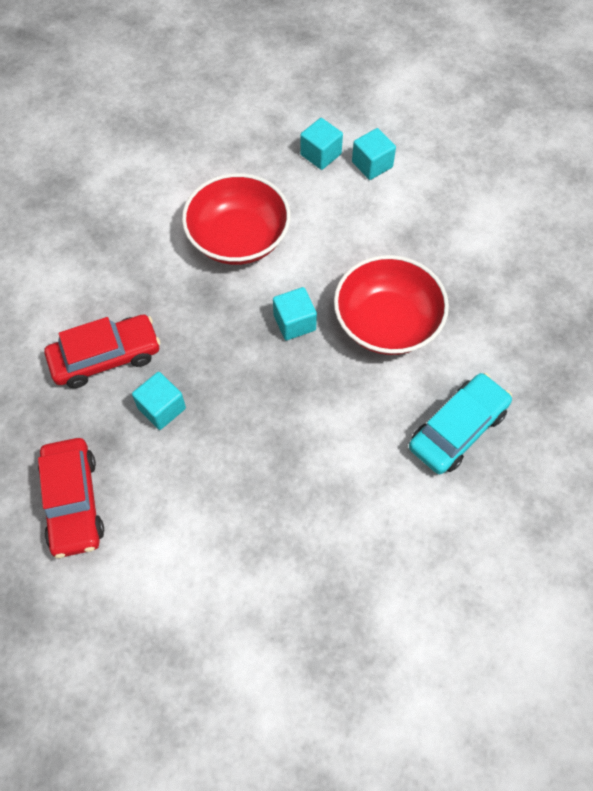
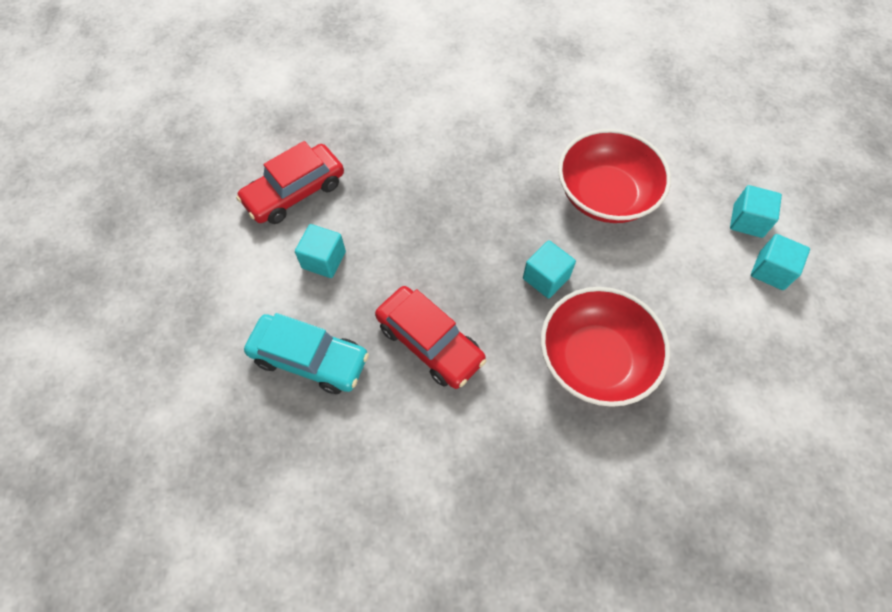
camera: 65 degrees right, 0 degrees up
(106, 357) = (430, 154): red car -> red car (430, 343)
(162, 408) = (405, 214): turquoise cube -> turquoise cube (324, 260)
(458, 429) = (513, 476): turquoise car -> turquoise car (310, 359)

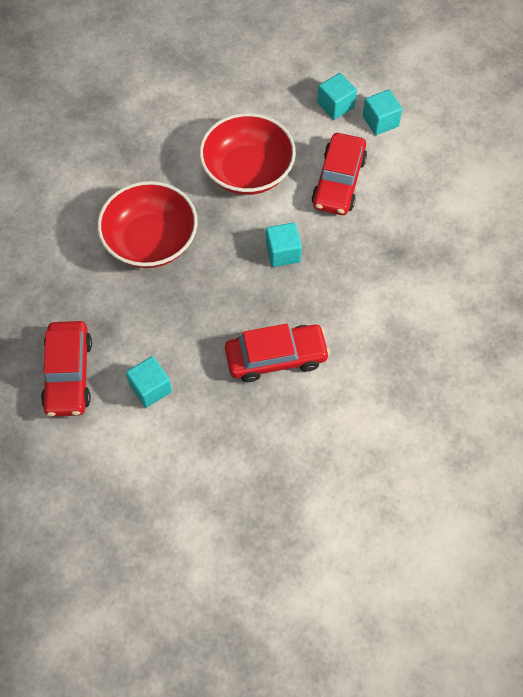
camera: 55 degrees left, 0 degrees up
(310, 359) = (228, 444): turquoise car -> none
(595, 359) = (364, 265): red bowl -> red bowl (151, 241)
(666, 276) = (338, 181): none -> red car

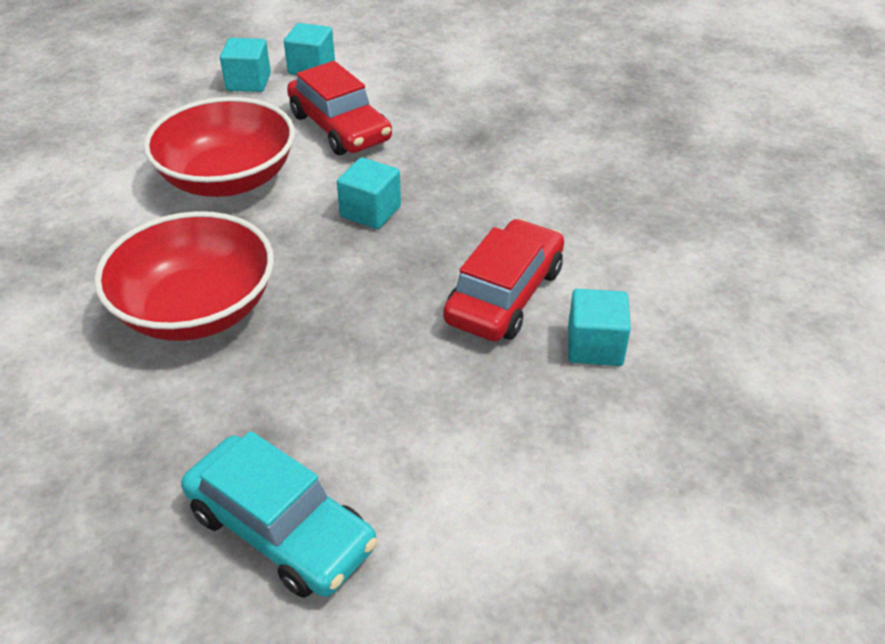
camera: 50 degrees left, 20 degrees down
(68, 374) = (280, 529): red car -> turquoise car
(150, 388) = (414, 443): turquoise cube -> turquoise cube (595, 346)

